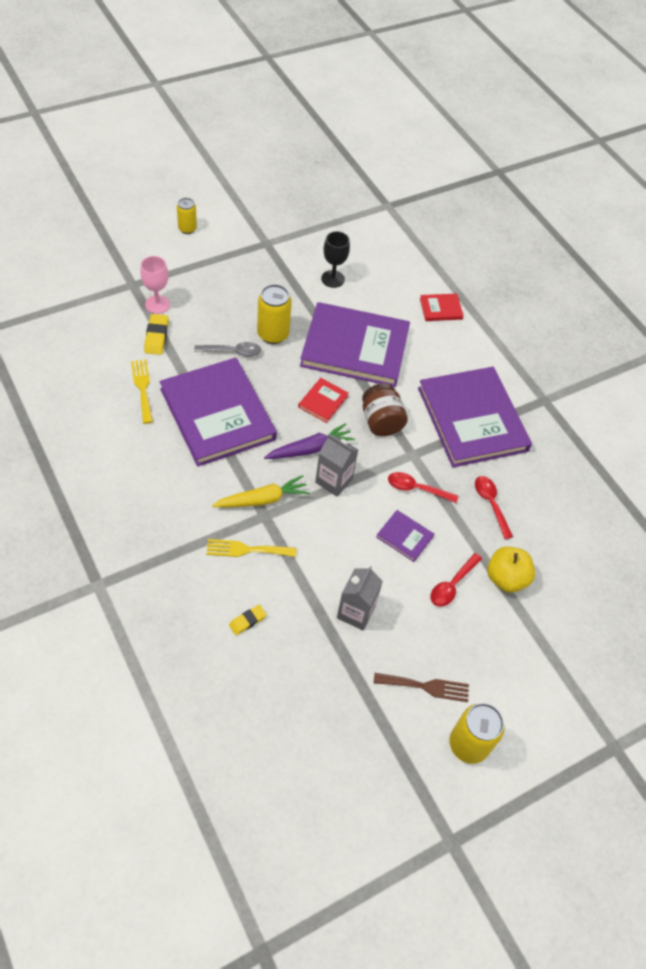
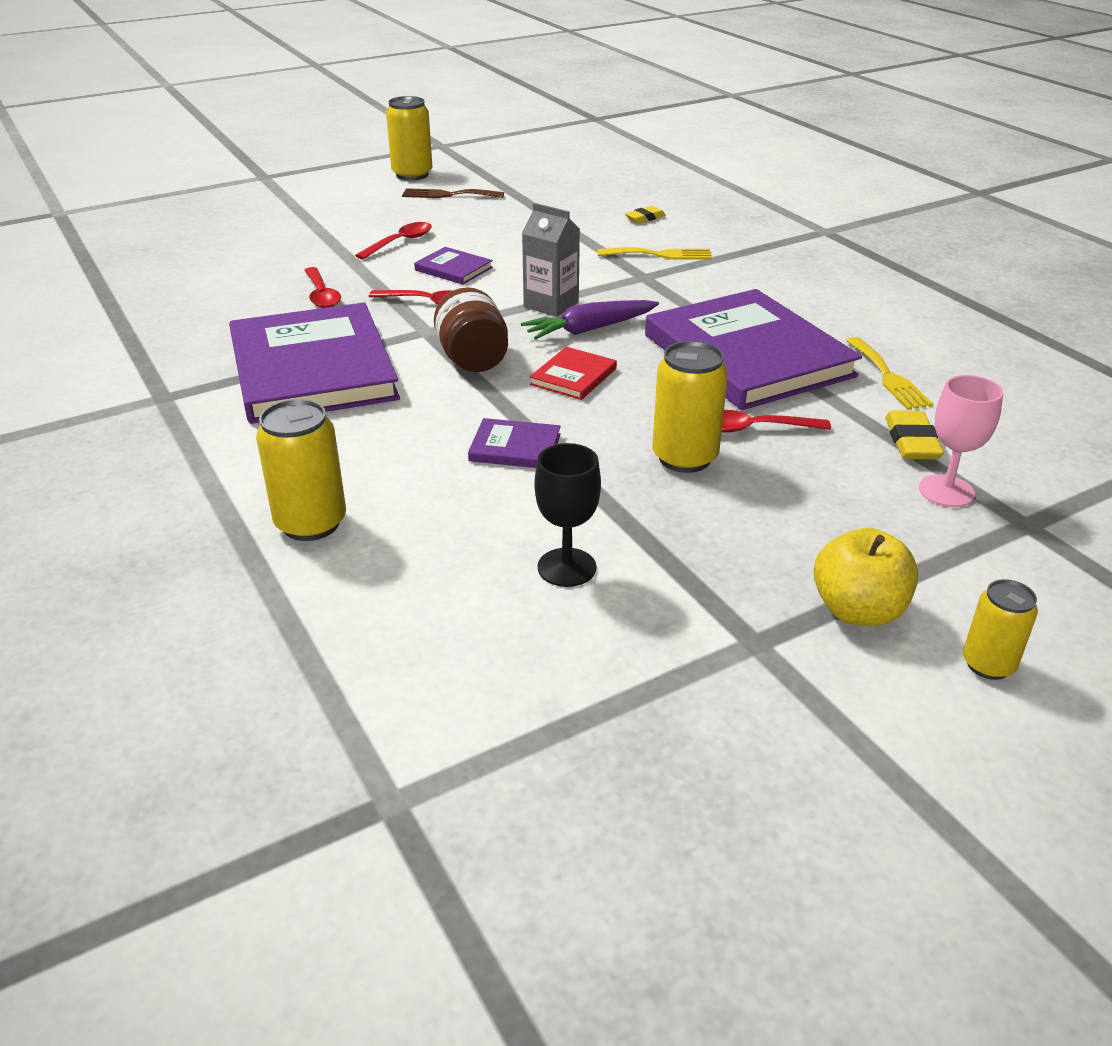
camera: 175 degrees left, 20 degrees down
(232, 352) = (755, 428): grey spoon -> red spoon
(262, 499) = (651, 287): yellow carrot -> none
(355, 347) = (515, 447): purple book -> purple book, size x0.41
(356, 612) = (521, 225): grey carton -> none
(440, 309) = (311, 523): red book -> yellow can
(506, 578) = (329, 248): yellow apple -> yellow apple (858, 610)

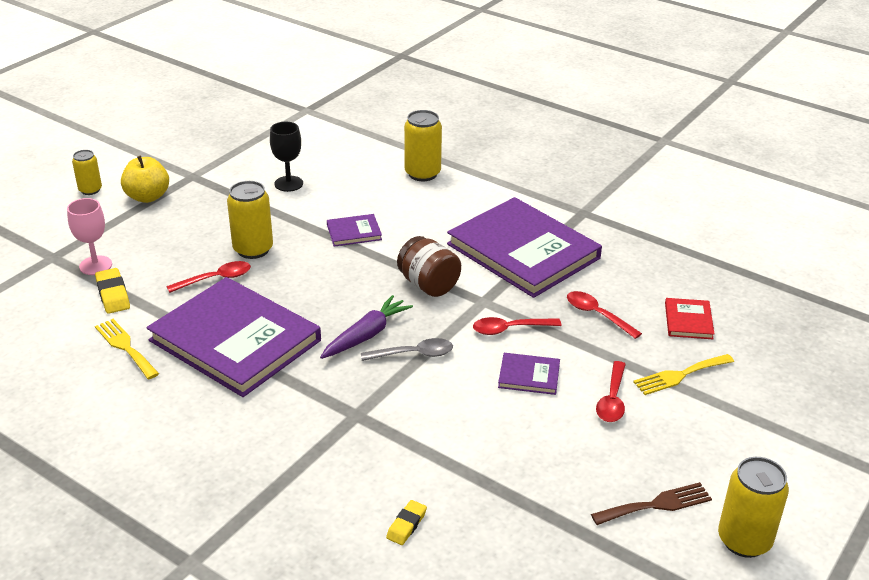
camera: 155 degrees right, 0 degrees up
(551, 304) = (413, 354): grey carton -> grey spoon
(573, 376) = (351, 289): red book -> red book (688, 321)
(659, 255) = (358, 454): yellow fork -> yellow fork (680, 375)

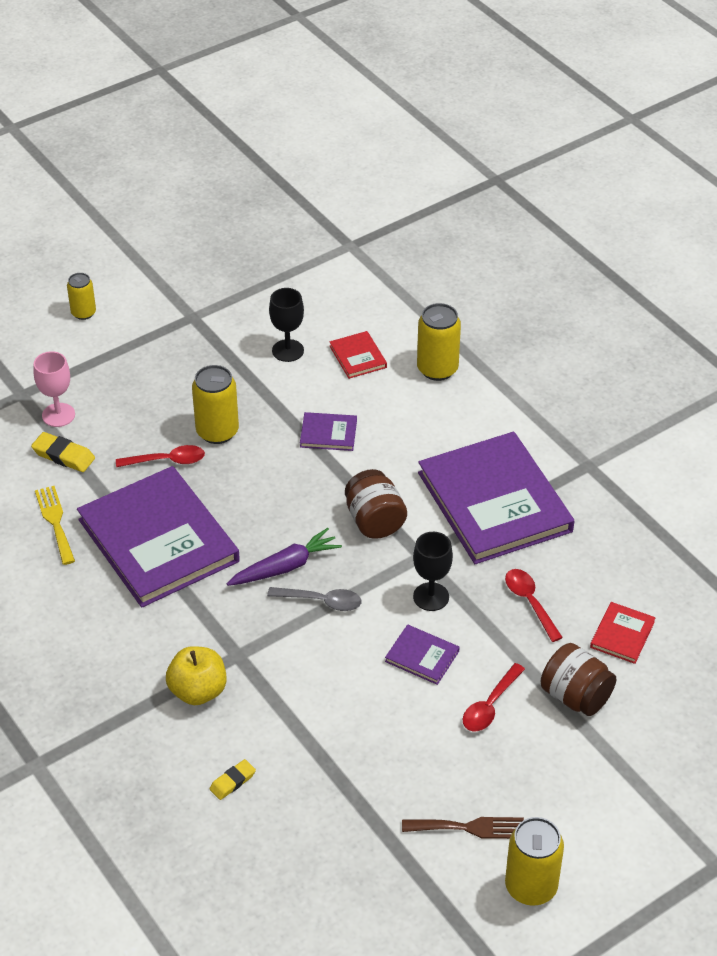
camera: 20 degrees right, 10 degrees up
(113, 294) = (63, 455): yellow eraser -> yellow eraser turned 60 degrees counterclockwise
(147, 197) = (137, 336): yellow apple -> yellow apple (198, 691)
(351, 177) = (358, 357): none -> red book
(510, 329) = (431, 597): red spoon -> black goblet
(680, 375) = (575, 696): yellow fork -> brown jar

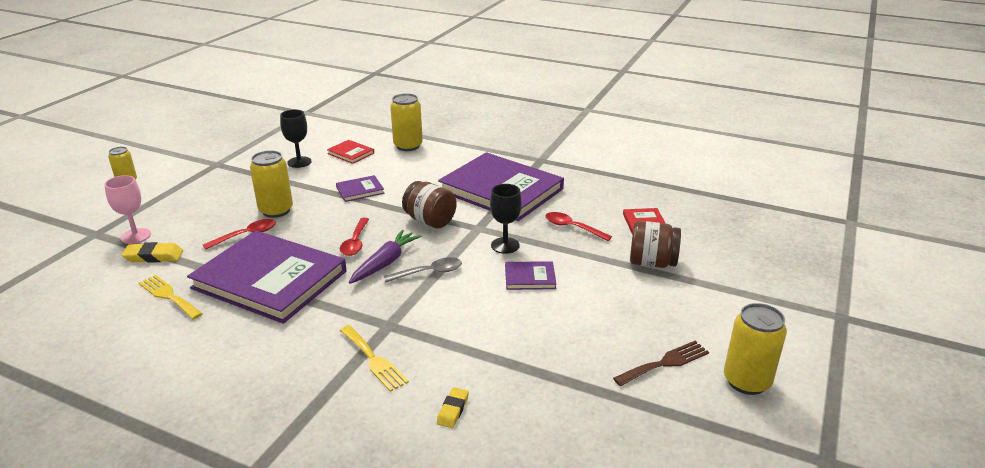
camera: 30 degrees left, 15 degrees down
(198, 691) = (373, 359): yellow apple -> yellow fork
(490, 705) = (603, 287): red spoon -> red spoon (355, 242)

